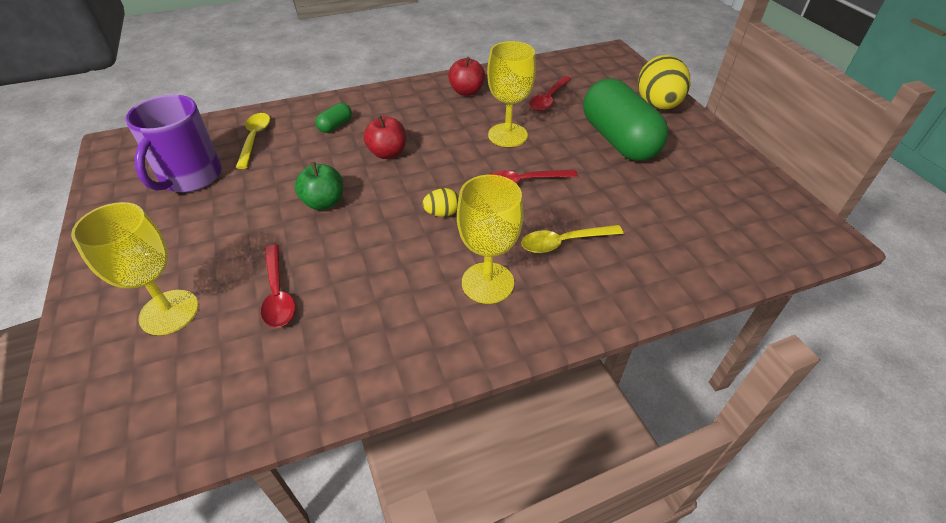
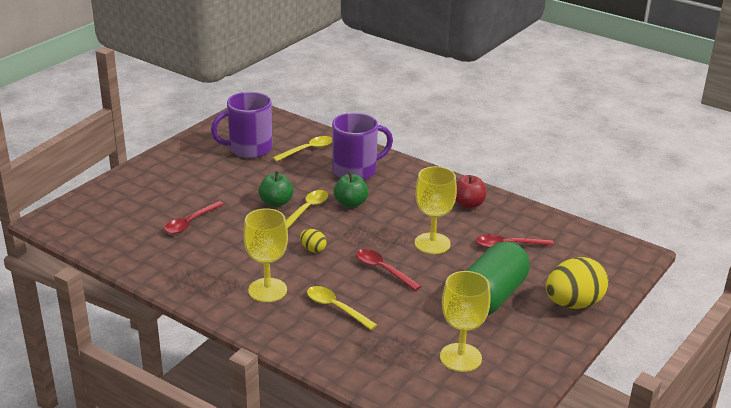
camera: 55 degrees right, 15 degrees down
(169, 312) = (149, 197): yellow goblet -> yellow goblet (460, 357)
(335, 126) = (356, 171): green capsule -> purple mug
(364, 186) = (307, 209): none -> yellow spoon
(387, 153) = (350, 203): red apple -> green apple

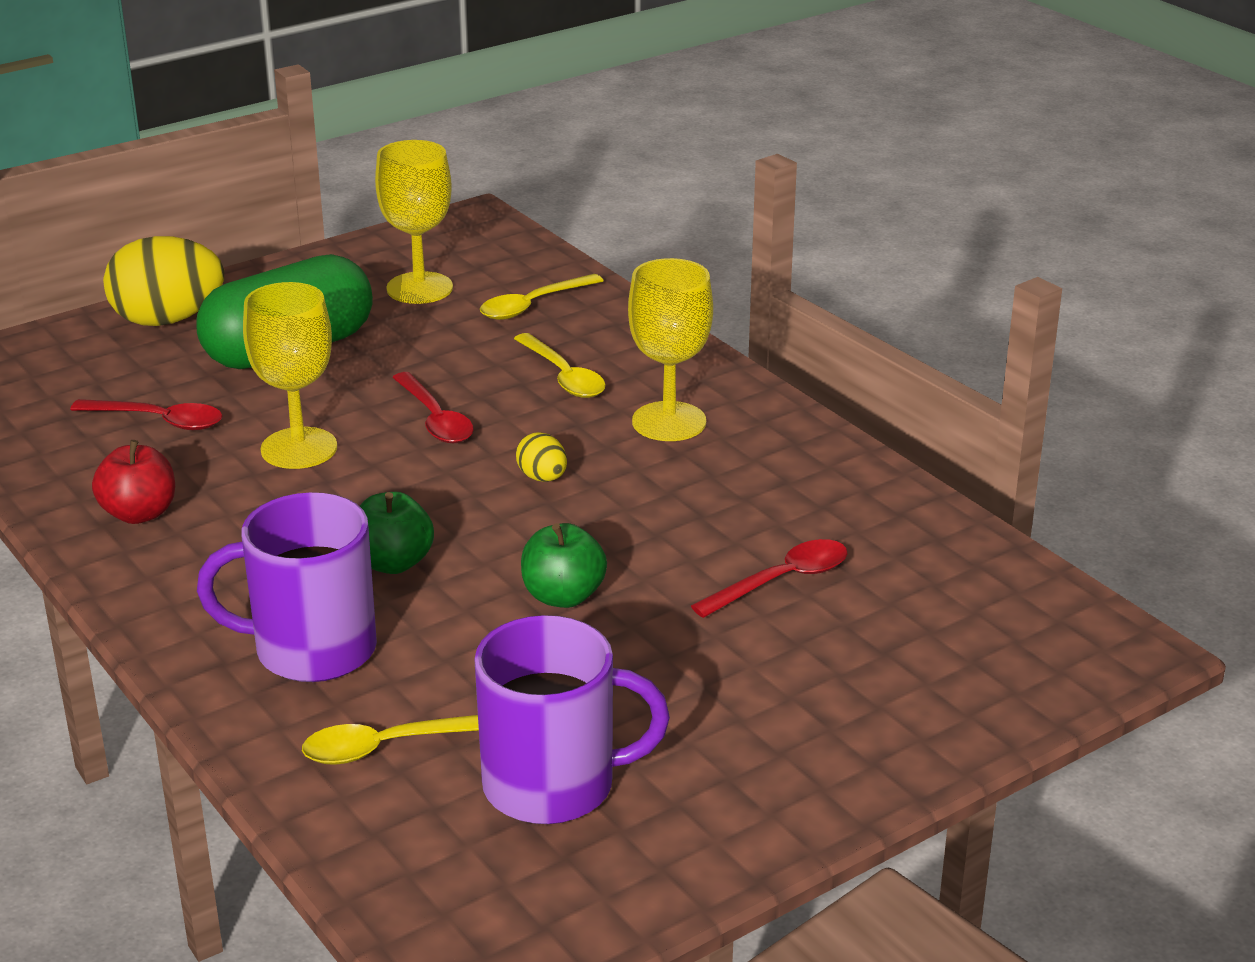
camera: 160 degrees left, 0 degrees up
(307, 209) = (502, 565): yellow spoon -> yellow spoon (533, 305)

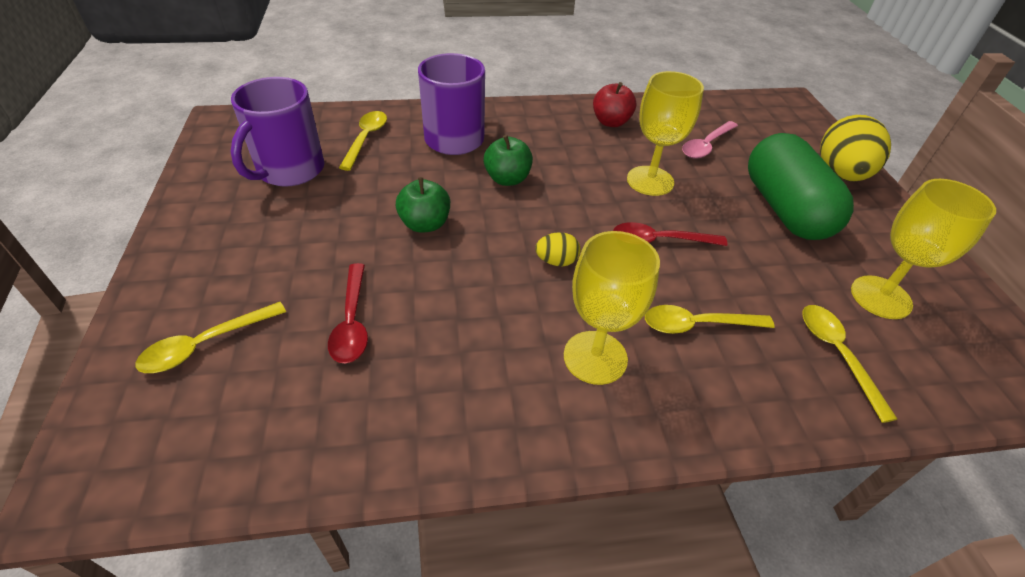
camera: 115 degrees right, 15 degrees up
(159, 421) = (706, 146): red spoon -> pink spoon
(920, 666) = (205, 344): none -> yellow spoon

